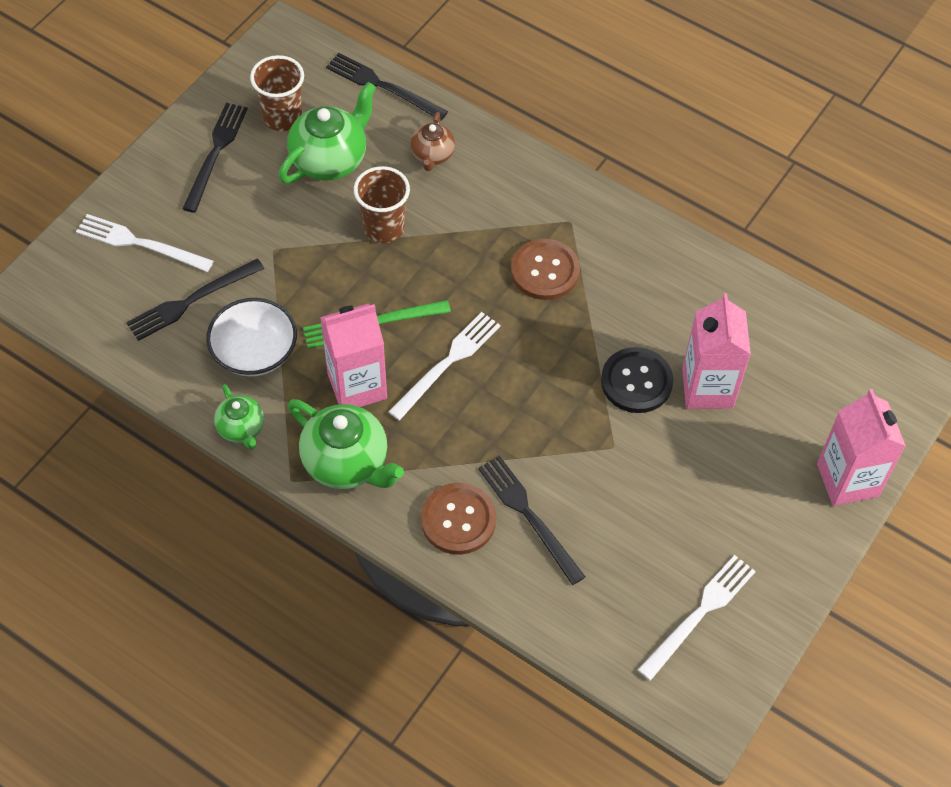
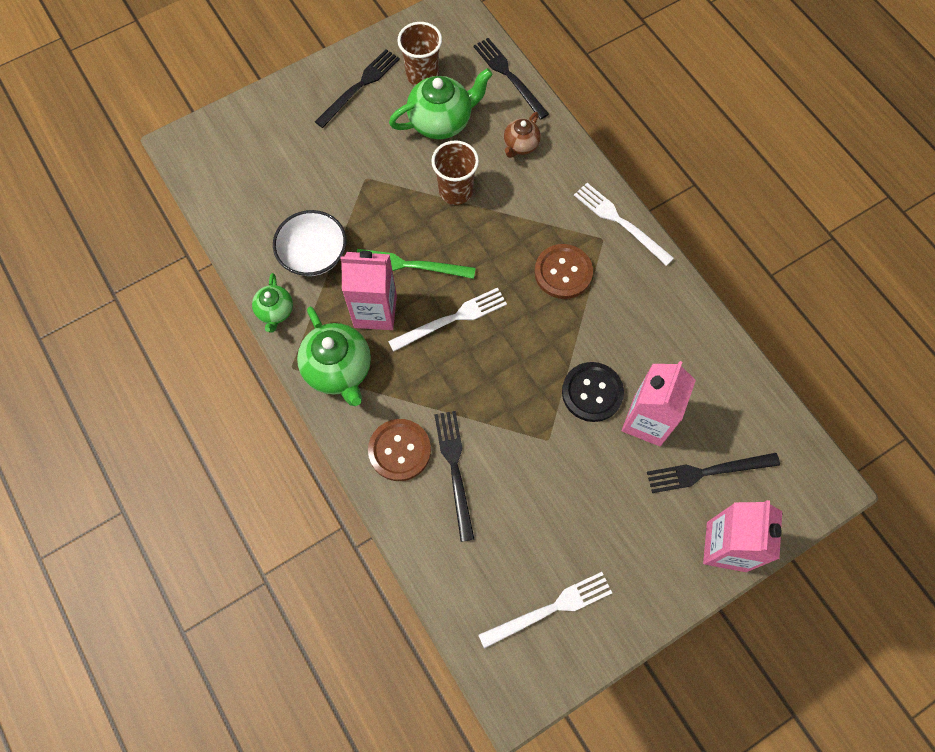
camera: 25 degrees right, 10 degrees up
(140, 243) = (272, 138): white fork -> white fork (620, 222)
(191, 301) = (287, 197): black fork -> black fork (707, 472)

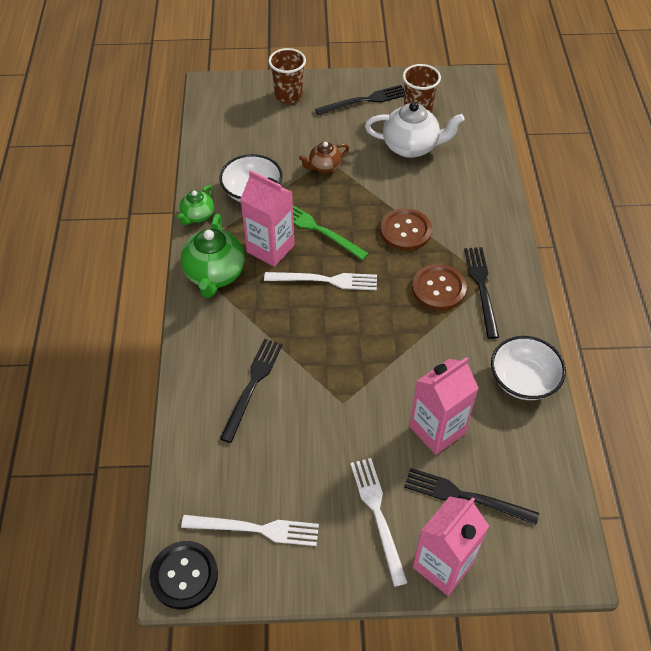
camera: 30 degrees right, 15 degrees down
(399, 450) = (220, 351): brown button -> brown button (405, 231)
(441, 121) = (411, 147): green teapot -> white teapot
(455, 191) = (390, 196): brown cup -> brown cup (288, 95)
(509, 76) = (486, 138): black fork -> black fork (481, 288)
(520, 145) = (464, 187): brown teapot -> brown teapot (324, 167)
(592, 392) = (403, 386): black button -> black button (184, 575)
(620, 222) = (512, 274): white fork -> white fork (378, 515)
(691, 329) = (523, 380): none -> white bowl

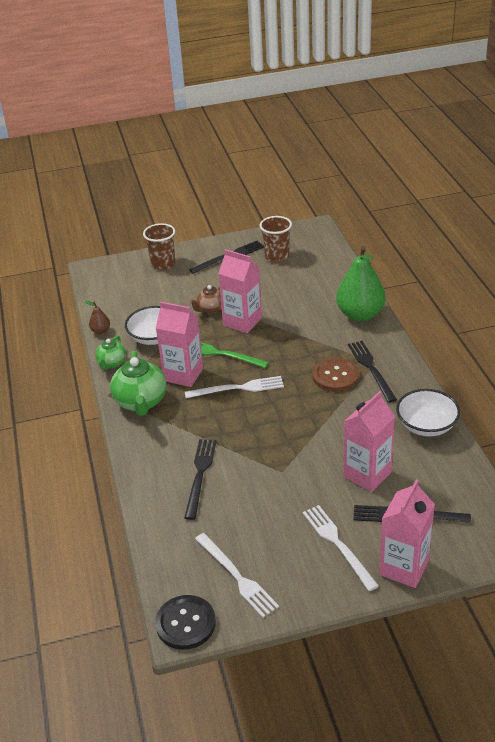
camera: 10 degrees left, 15 degrees down
(197, 170) = (100, 331): none -> brown pear
(255, 529) = (237, 576): white fork -> white fork turned 60 degrees clockwise
(354, 192) = (242, 321): none -> pink carton
(405, 231) = (294, 341): brown button -> none
(411, 147) = (280, 282): white teapot -> none
(490, 211) = (360, 314): none -> green pear

